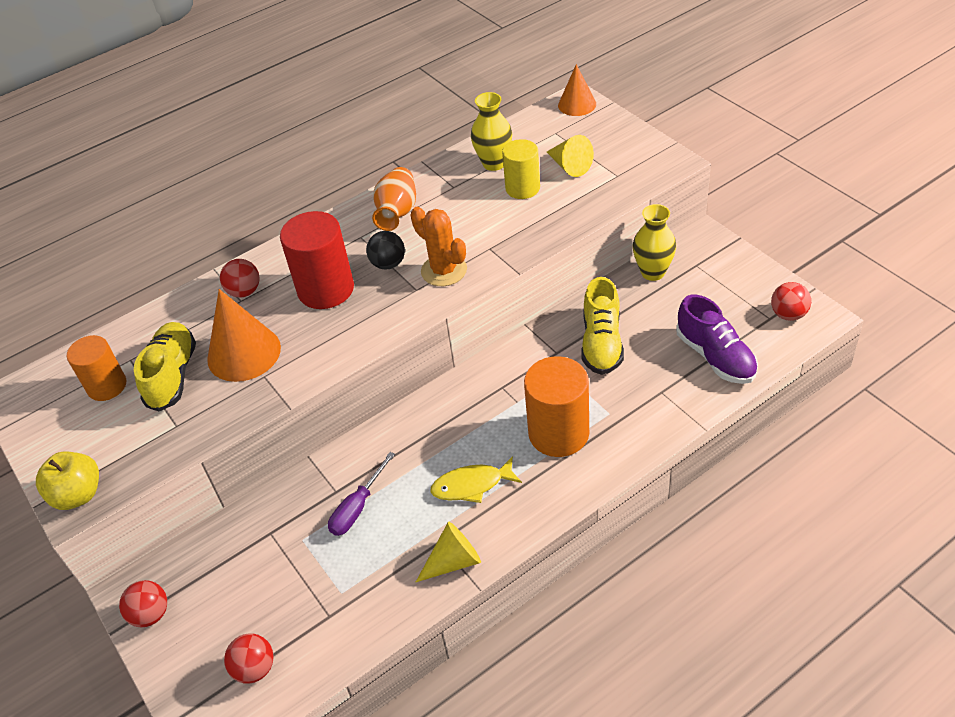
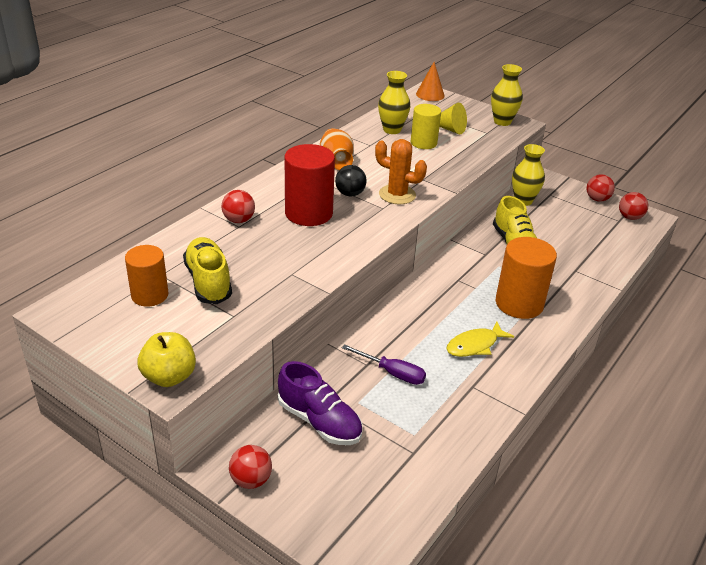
camera: 25 degrees left, 10 degrees down
(244, 353) = (264, 260): orange cone -> none
(255, 668) = (371, 503): red ball -> red ball (597, 199)
(358, 507) = (392, 373): purple screwdriver -> purple screwdriver turned 75 degrees counterclockwise
(453, 561) = (492, 398): yellow cone -> none
(649, 157) = (502, 122): none -> yellow vase
(715, 357) = (598, 246): purple shoe -> purple shoe (319, 421)

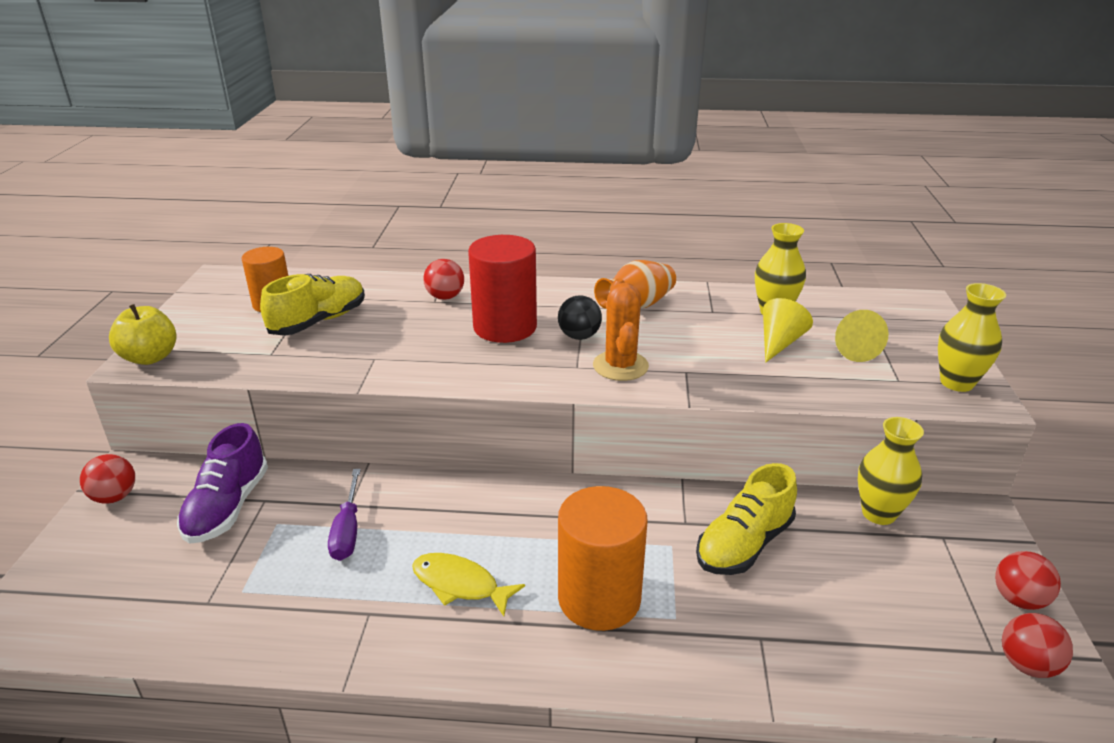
camera: 60 degrees right, 5 degrees down
(423, 143) = (779, 343): yellow cylinder -> yellow cone
(430, 94) = (919, 306): orange cone -> none

